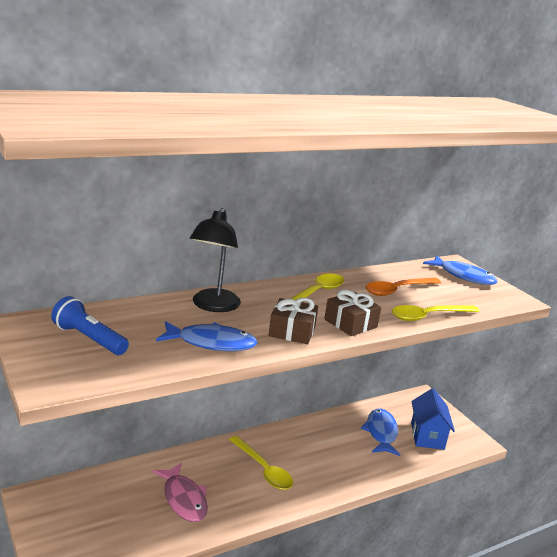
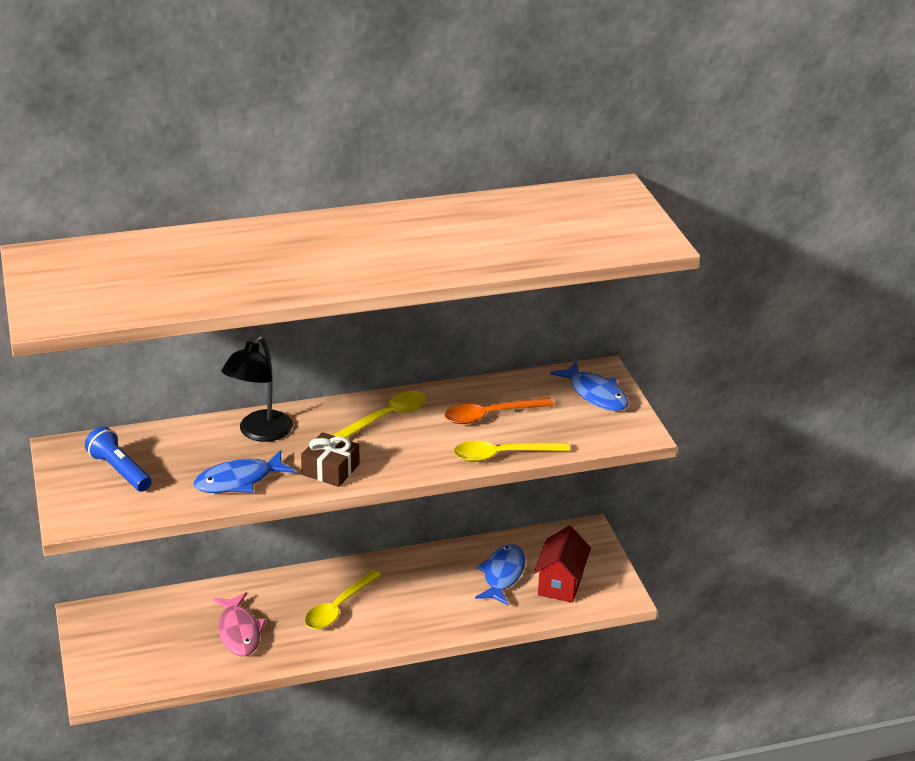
camera: 15 degrees right, 10 degrees up
(212, 343) = (238, 481): blue fish -> blue fish turned 135 degrees clockwise
(263, 469) = (338, 607): yellow spoon -> yellow spoon turned 60 degrees clockwise
(350, 323) = (402, 462): brown gift -> none
(427, 436) = (560, 583): blue house -> red house

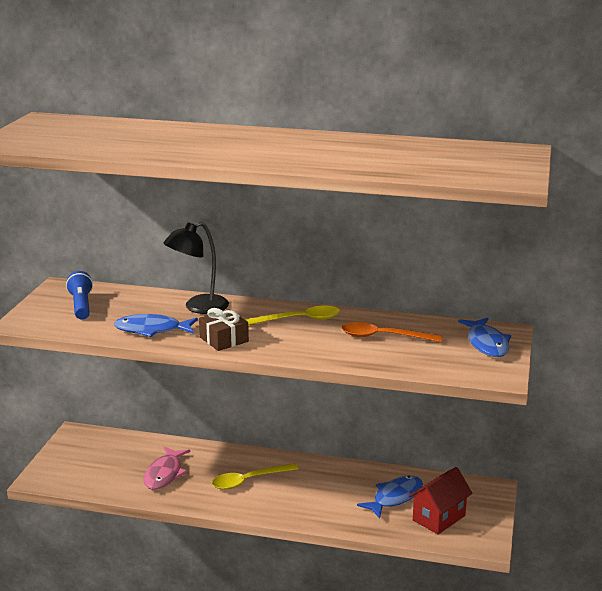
camera: 30 degrees right, 10 degrees down
(502, 455) = (366, 363): yellow spoon -> none

